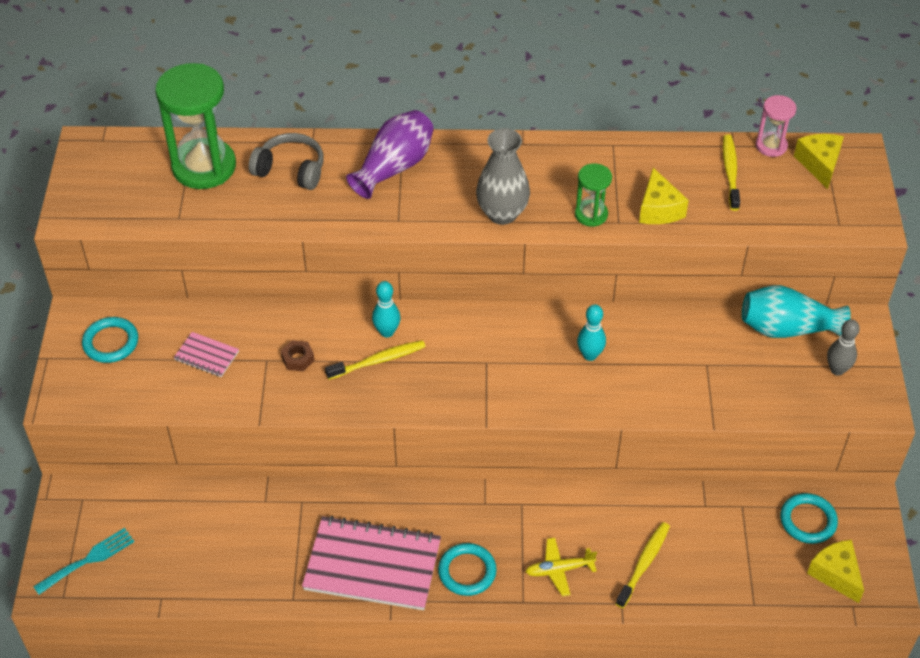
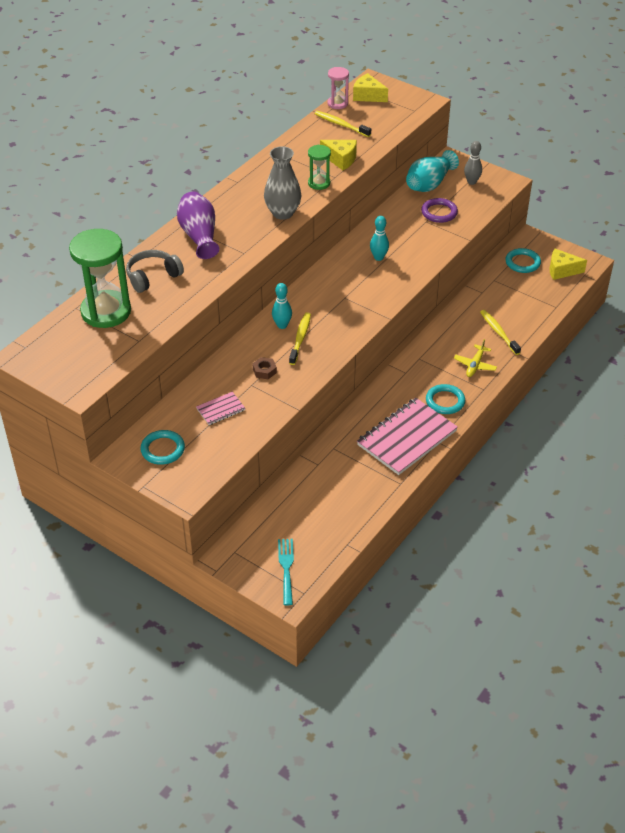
camera: 55 degrees left, 5 degrees down
(737, 369) = (439, 212): none -> purple ring

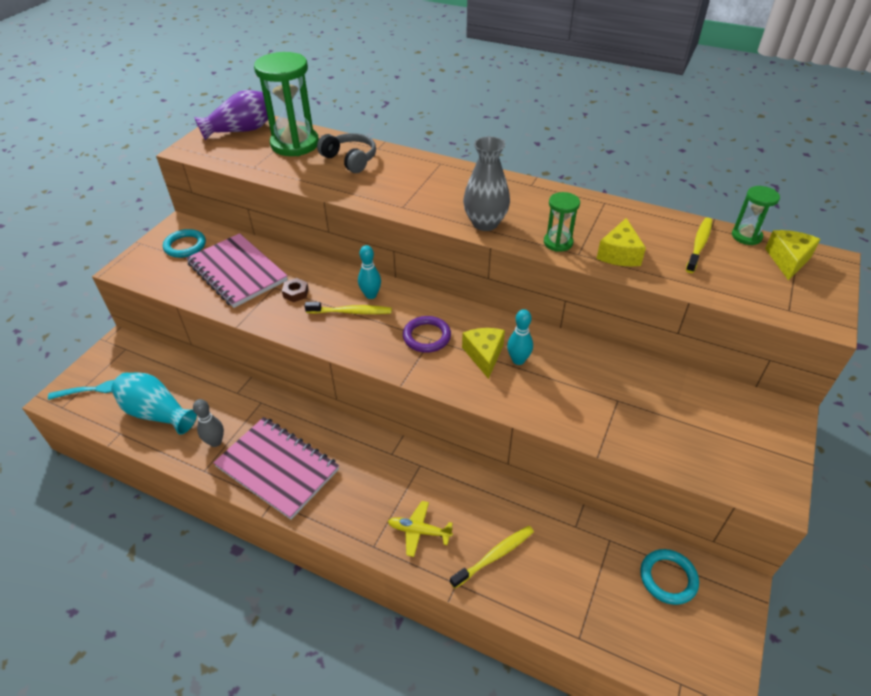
camera: 80 degrees right, 0 degrees up
(199, 236) = (424, 175): purple vase -> purple vase (241, 130)
(220, 409) = (237, 272): pink notebook -> pink notebook, size x2.19
(337, 103) = (746, 236): pink hourglass -> green hourglass
(429, 184) = (707, 395): turquoise vase -> turquoise vase (157, 413)
(439, 212) = (645, 413): purple ring -> purple ring (426, 336)
(445, 401) = (344, 502): turquoise ring -> none
(471, 182) = (744, 445): grey bowling pin -> grey bowling pin (215, 442)
(562, 270) = (675, 643): yellow cheese -> yellow cheese (484, 355)

